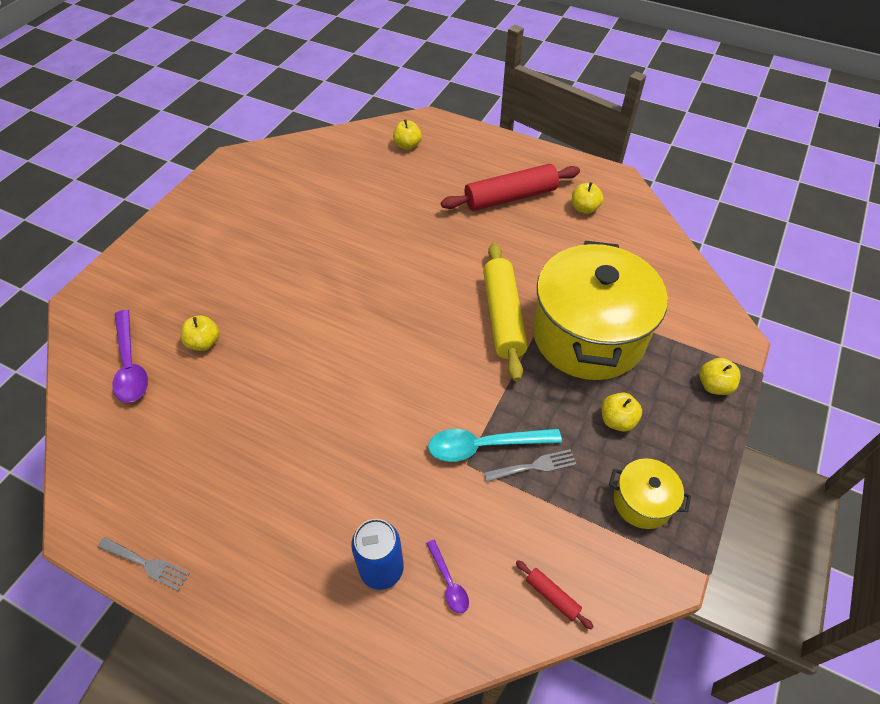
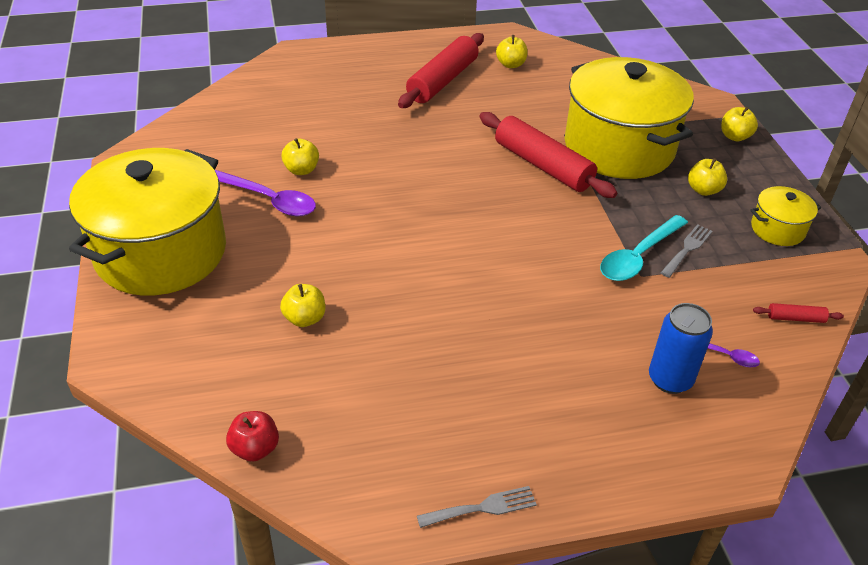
camera: 40 degrees left, 10 degrees down
(80, 417) = (255, 448): none -> red apple
(130, 365) = (250, 377): purple spoon -> purple spoon (269, 200)
(180, 240) = (161, 252): none -> yellow pot
(407, 145) = (300, 78): yellow apple -> yellow apple (301, 170)
(503, 316) = (543, 165): yellow rolling pin -> red rolling pin

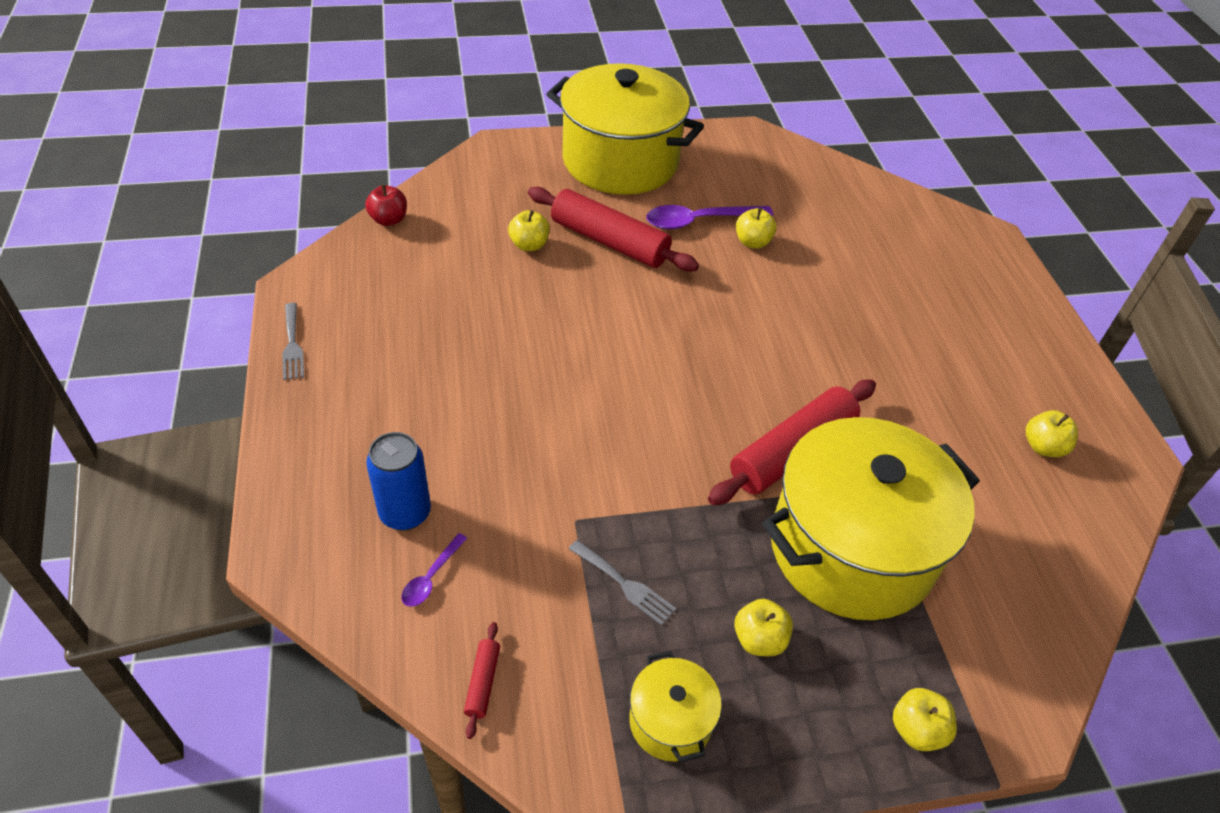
camera: 90 degrees right, 5 degrees up
(269, 200) = (699, 221): purple spoon -> purple spoon turned 45 degrees clockwise
(442, 81) = (971, 367): red rolling pin -> red rolling pin (609, 241)
(638, 256) = (610, 524): turquoise spoon -> none

